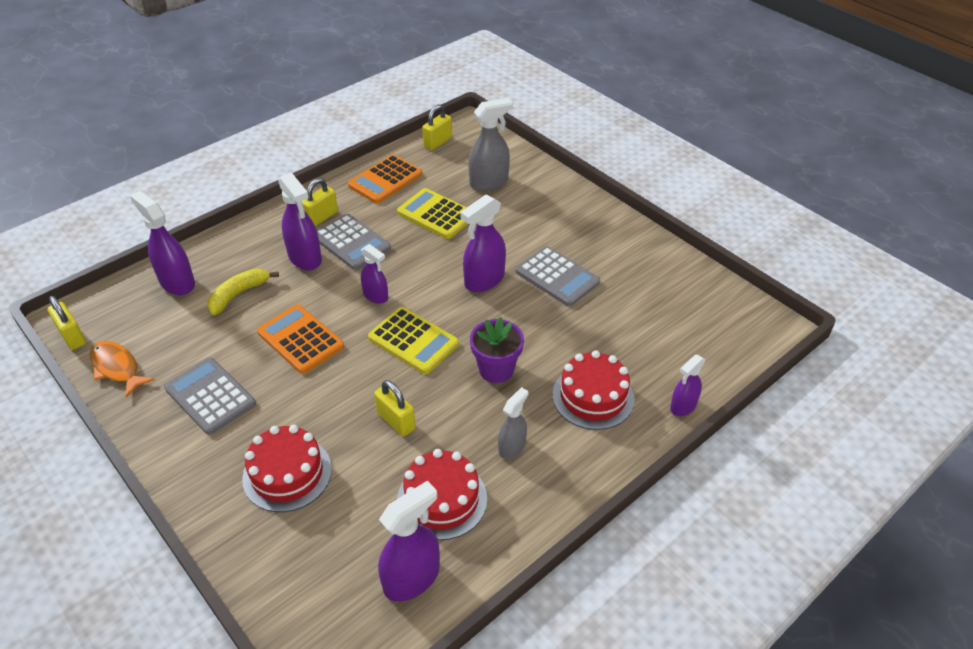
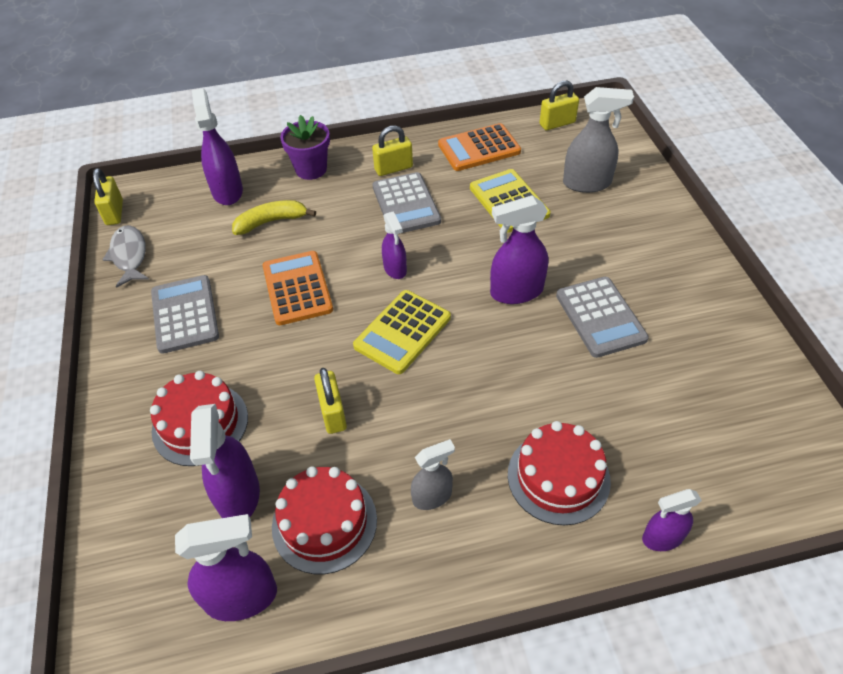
camera: 30 degrees right, 5 degrees up
(117, 368) = (129, 256): orange fish -> grey fish
(305, 258) = (352, 205): purple spray bottle -> purple spray bottle (238, 496)
(413, 341) = (402, 332): yellow calculator -> yellow calculator turned 60 degrees clockwise
(496, 369) = (469, 399): purple flower pot -> purple flower pot (311, 169)

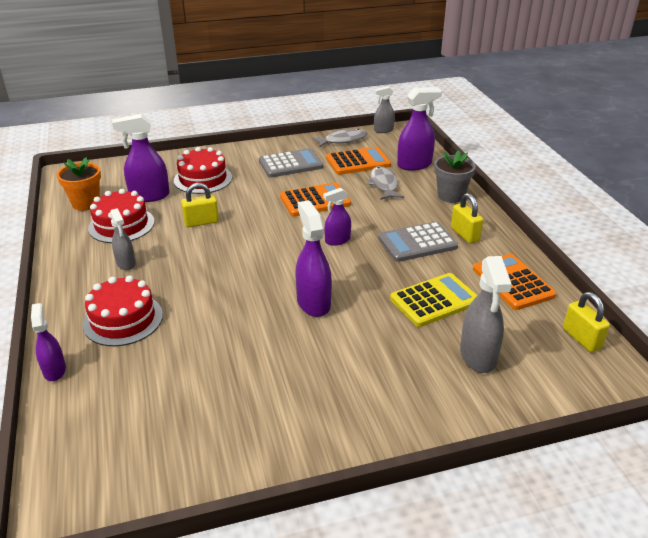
camera: 85 degrees right, 15 degrees down
(114, 212) = (383, 130): yellow padlock -> grey spray bottle
(202, 243) = (358, 162): none -> orange calculator
(242, 597) = (86, 203): purple spray bottle -> orange flower pot
(271, 222) = (384, 185): yellow banana -> grey fish
(311, 169) = (451, 196): purple flower pot -> grey flower pot
(402, 332) = (270, 246): yellow calculator -> none
(600, 317) = (281, 352): grey calculator -> none

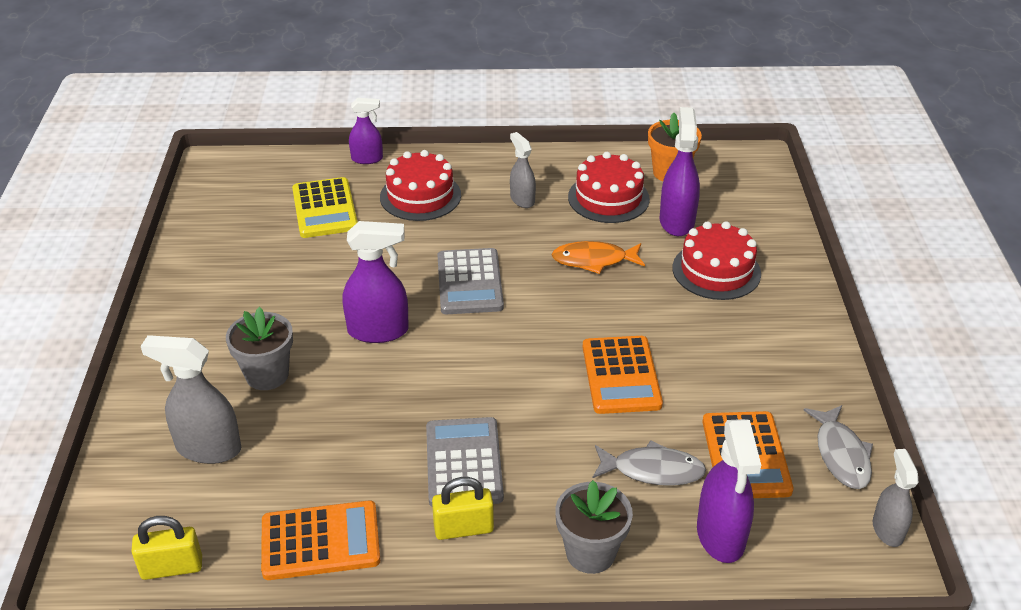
camera: 105 degrees right, 5 degrees up
(126, 263) = (522, 199): grey spray bottle -> grey spray bottle turned 75 degrees clockwise
(201, 222) = (594, 260): yellow padlock -> orange fish
(290, 164) = (750, 368): grey calculator -> grey calculator (469, 282)
(337, 240) = (503, 378): purple spray bottle -> none
(388, 348) = (267, 375): none -> grey flower pot
(434, 300) = (326, 441): yellow calculator -> yellow calculator (324, 209)

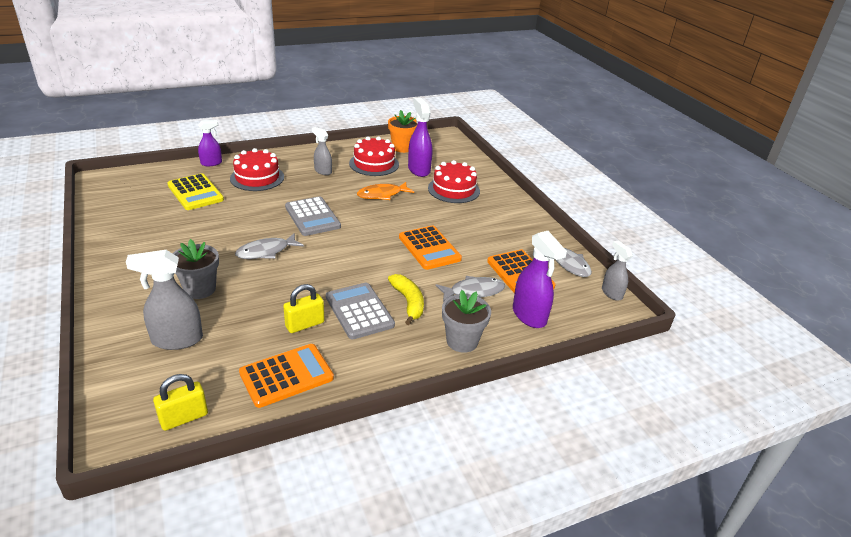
camera: 25 degrees left, 5 degrees down
(378, 331) = (266, 251): purple spray bottle -> grey fish
(463, 528) = (378, 346): yellow padlock -> yellow padlock (305, 324)
(542, 465) = (408, 302): none -> yellow banana

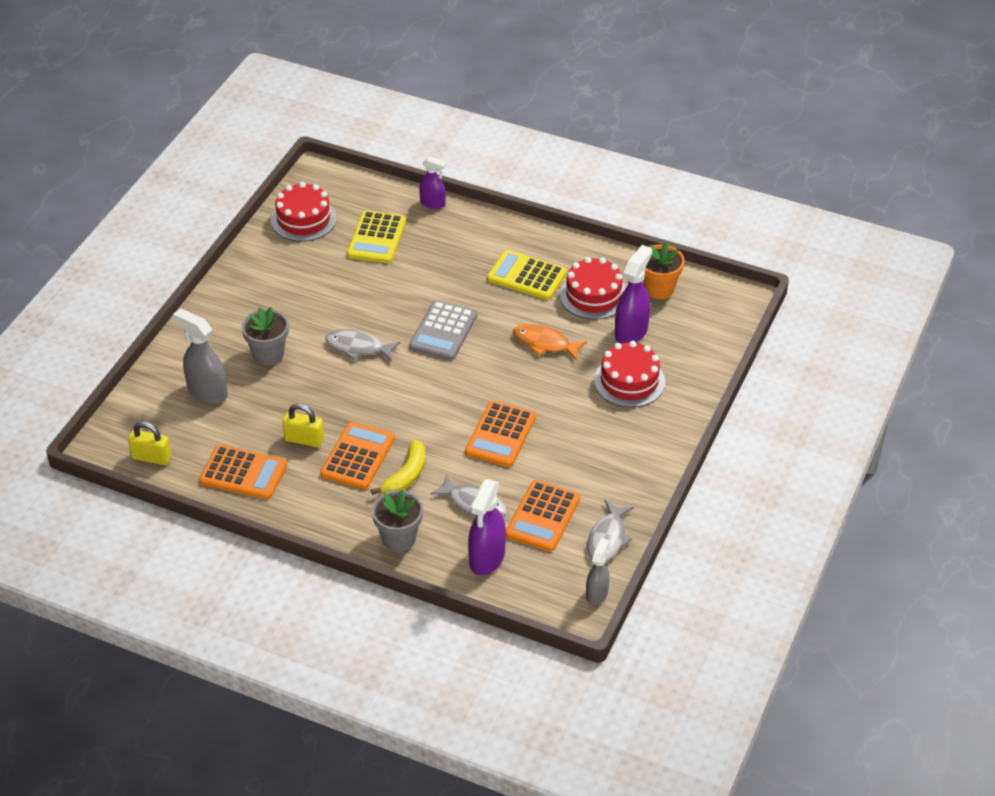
camera: 50 degrees right, 10 degrees up
(257, 177) = (452, 249): red cake -> red cake (303, 219)
(323, 171) = (526, 276): grey spray bottle -> yellow calculator
(359, 311) = (358, 456): grey calculator -> orange calculator

